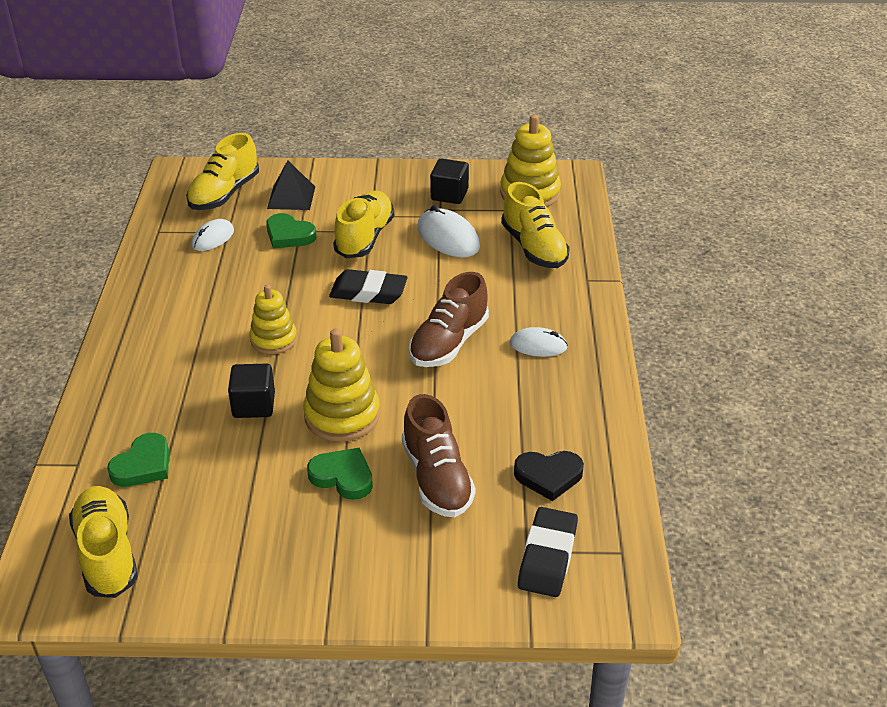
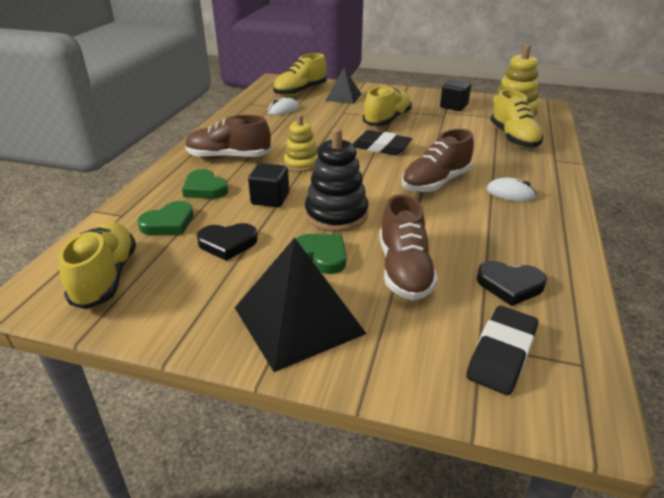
camera: 15 degrees right, 5 degrees down
(172, 343) = (228, 157): none -> brown shoe
(228, 481) = (227, 243): none -> black heart
(289, 235) = (335, 114): green heart -> green heart (204, 188)
(342, 415) = (336, 215): yellow stacking toy -> black stacking toy
(342, 561) = (298, 320): none -> black pyramid
(448, 238) = (448, 126): white mouse -> none

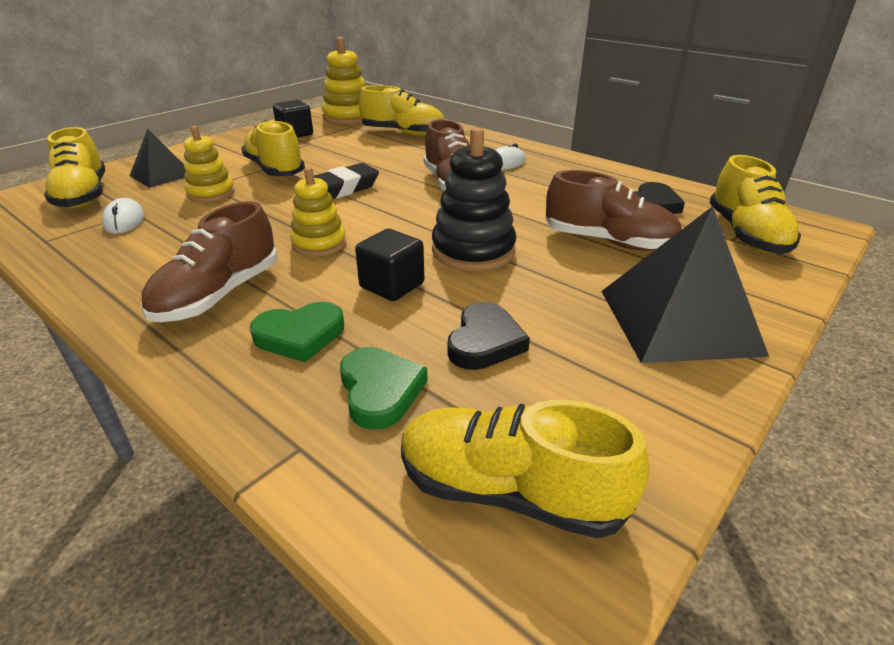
camera: 65 degrees left, 0 degrees up
(322, 255) = (556, 279): green heart -> none
(334, 116) = (211, 193): none -> yellow stacking toy
(501, 354) = (746, 234): black eraser -> yellow shoe

